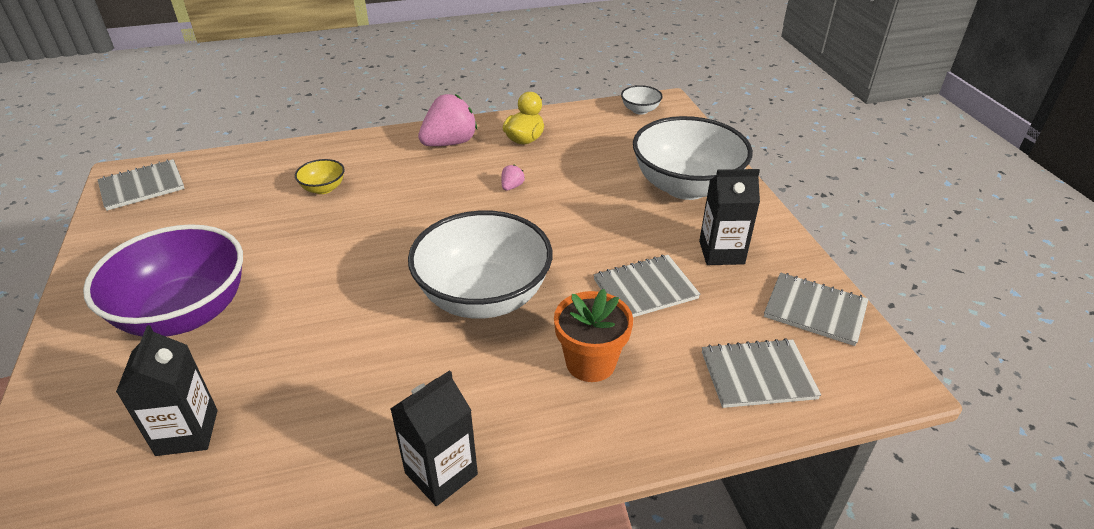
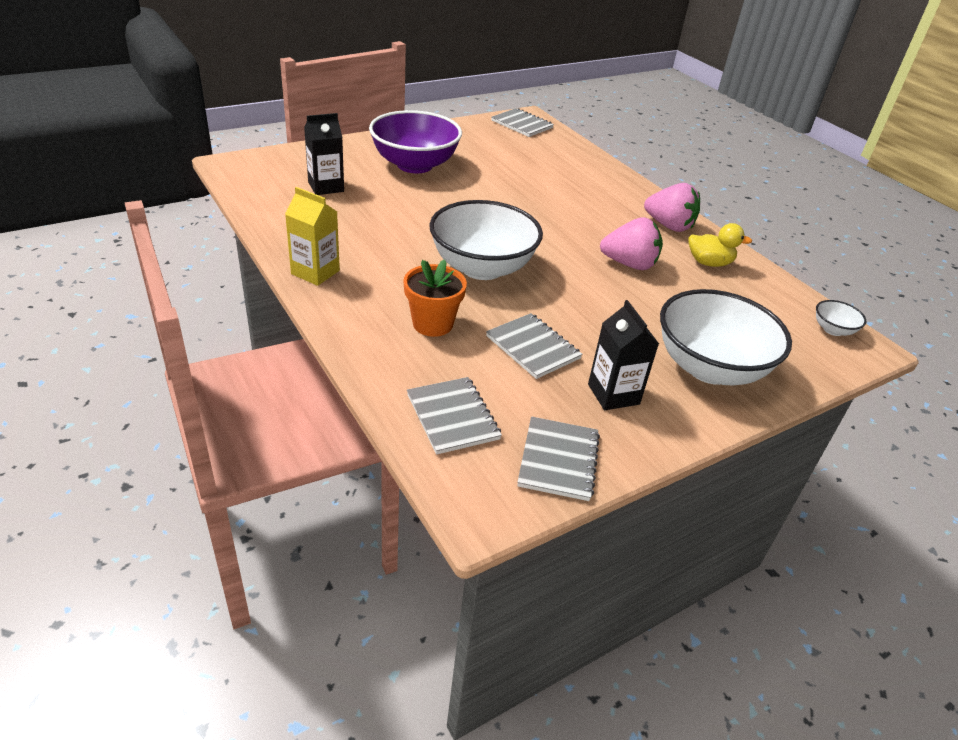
camera: 70 degrees right, 0 degrees up
(323, 188) = (565, 183): yellow bowl -> none
(441, 473) = (315, 272): black carton -> yellow carton
(512, 187) = (629, 264): pink strawberry -> pink strawberry, size x2.33

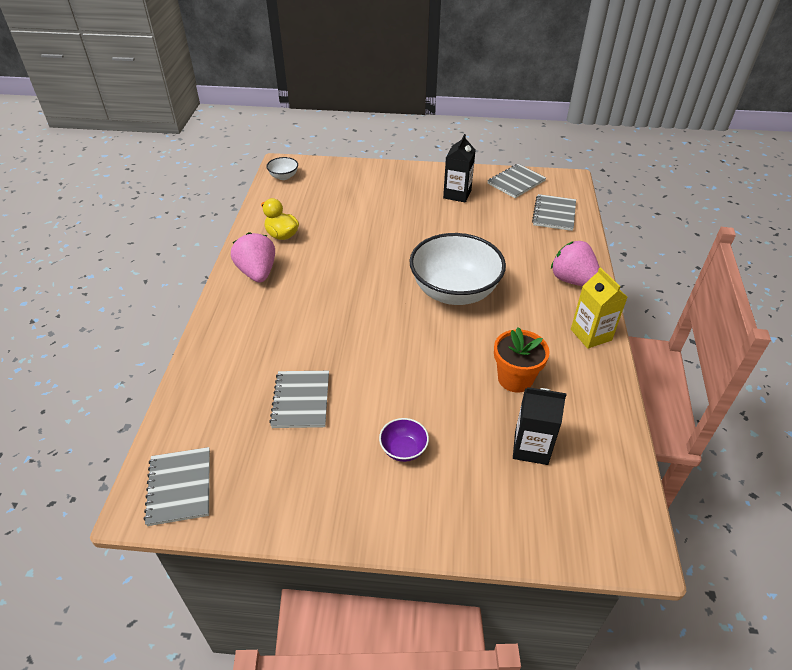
camera: 140 degrees left, 5 degrees up
(414, 165) = (403, 449): purple bowl -> purple bowl, size x0.42
(432, 324) = (527, 263): orange flower pot -> orange flower pot (515, 379)
(533, 347) = (476, 229): grey notebook -> grey notebook (301, 400)
(629, 264) = (340, 254): pink strawberry -> pink strawberry (573, 280)
(710, 368) = (387, 186): white bowl -> none

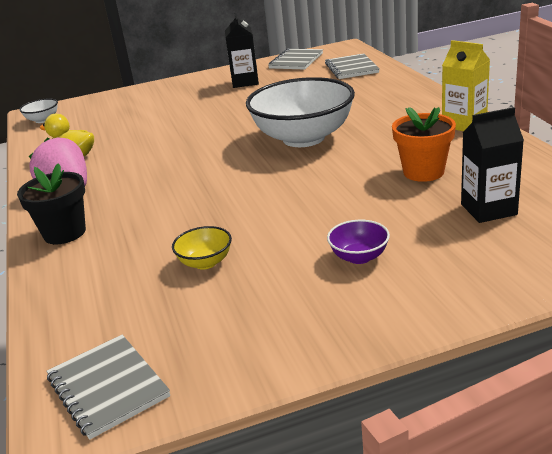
camera: 20 degrees left, 15 degrees down
(231, 321) = (64, 233): none -> black flower pot
(301, 400) = (205, 262): grey notebook -> yellow bowl
(573, 280) = (411, 99): pink strawberry -> none

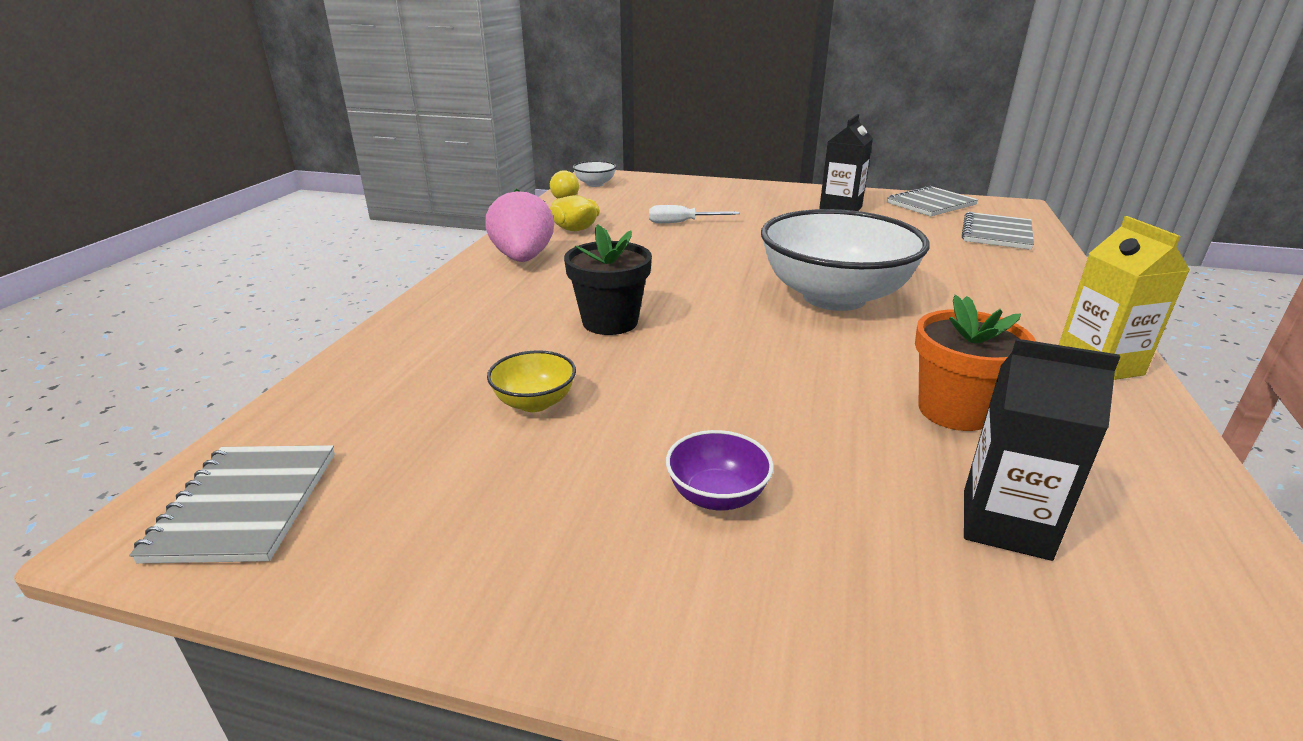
camera: 30 degrees right, 0 degrees up
(64, 233) = (460, 301): black flower pot -> black flower pot (610, 322)
(150, 126) = (682, 223): none -> white screwdriver

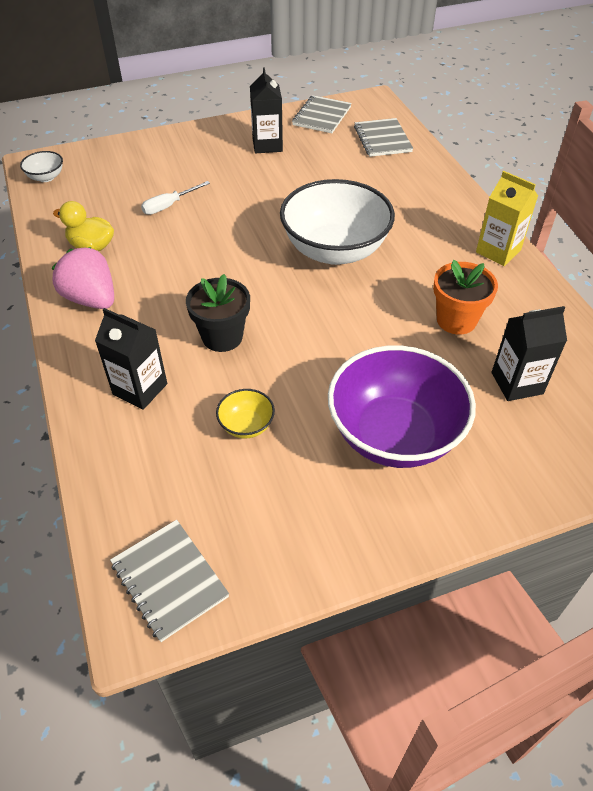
camera: 35 degrees left, 20 degrees up
(471, 331) = (140, 389): none -> black carton
(717, 495) = (394, 435): purple bowl -> purple bowl, size x2.39

